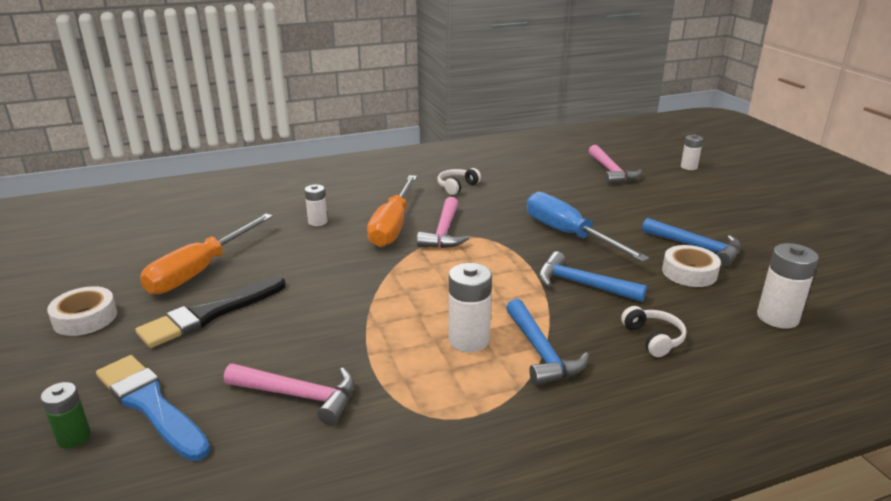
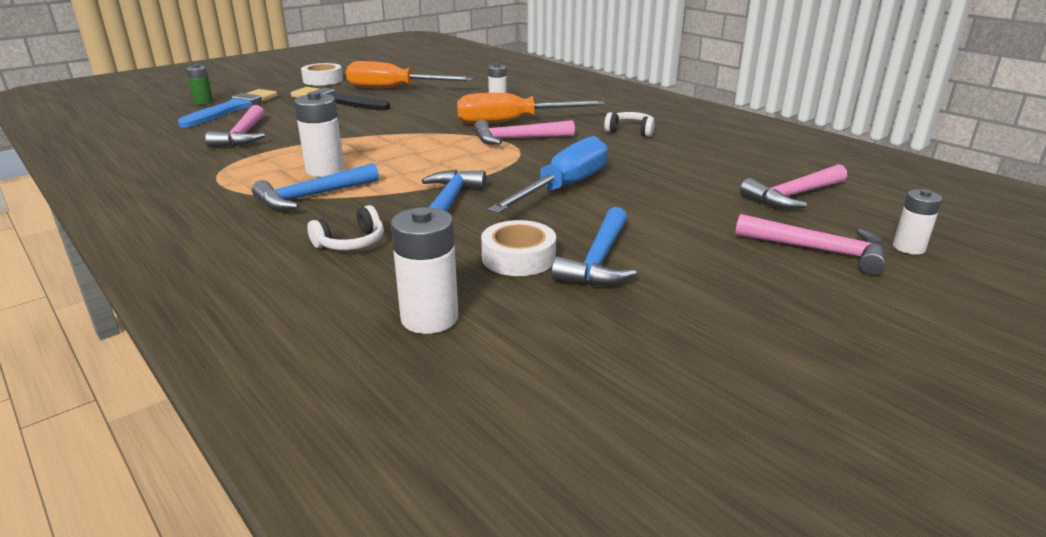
camera: 70 degrees right, 0 degrees up
(689, 187) = (818, 250): none -> pink hammer

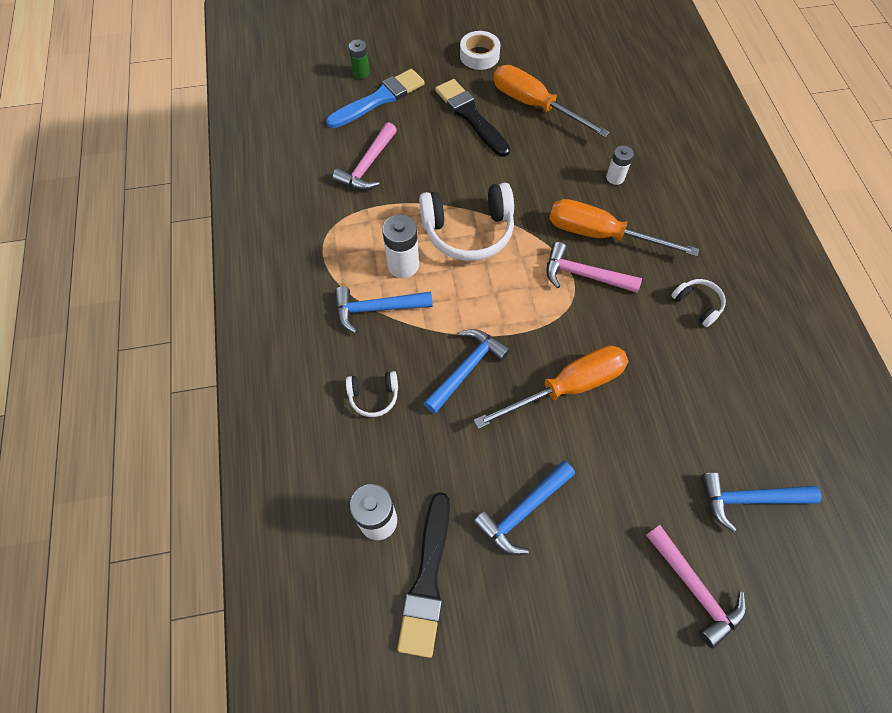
camera: 30 degrees right, 35 degrees up
(382, 143) = (468, 231): none -> white headphones
(518, 257) = (471, 477): white tape -> none
(536, 338) = (427, 579): none -> black brush
(564, 187) = (567, 387): blue screwdriver -> orange screwdriver
(793, 196) = (749, 499): pink hammer -> blue hammer
(908, 248) = (771, 625): white battery -> none

